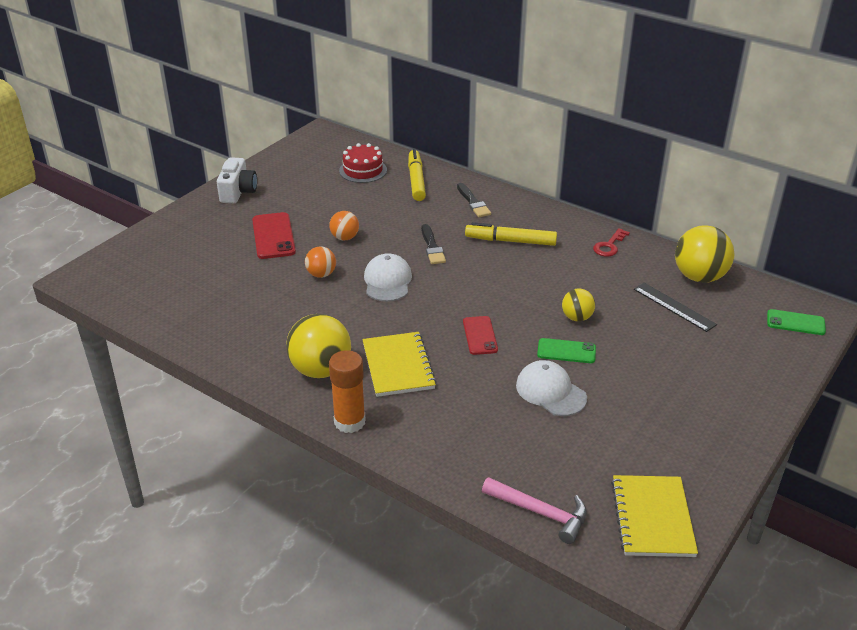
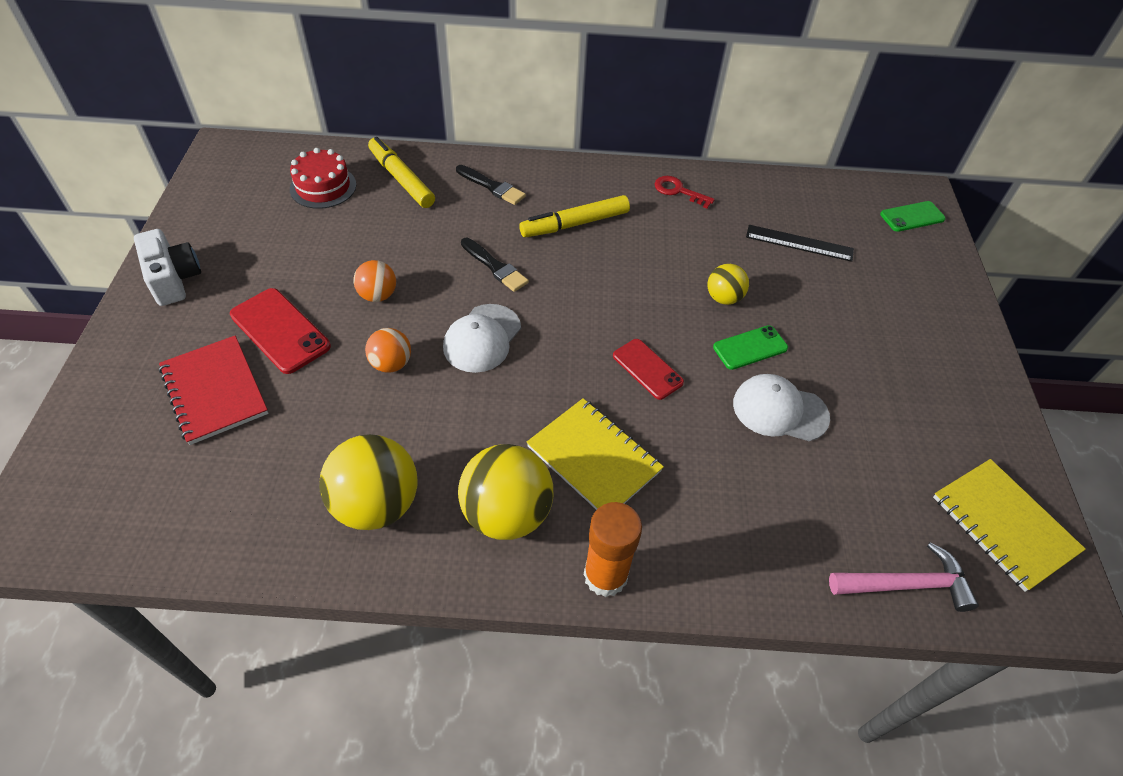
camera: 35 degrees left, 15 degrees up
(215, 252) = (214, 391): none -> red notebook
(387, 281) = (482, 338): white cap -> white cap turned 120 degrees counterclockwise
(609, 246) = (678, 191): red key -> red key turned 120 degrees clockwise
(699, 277) = (790, 197): yellow ball -> yellow ball (376, 504)

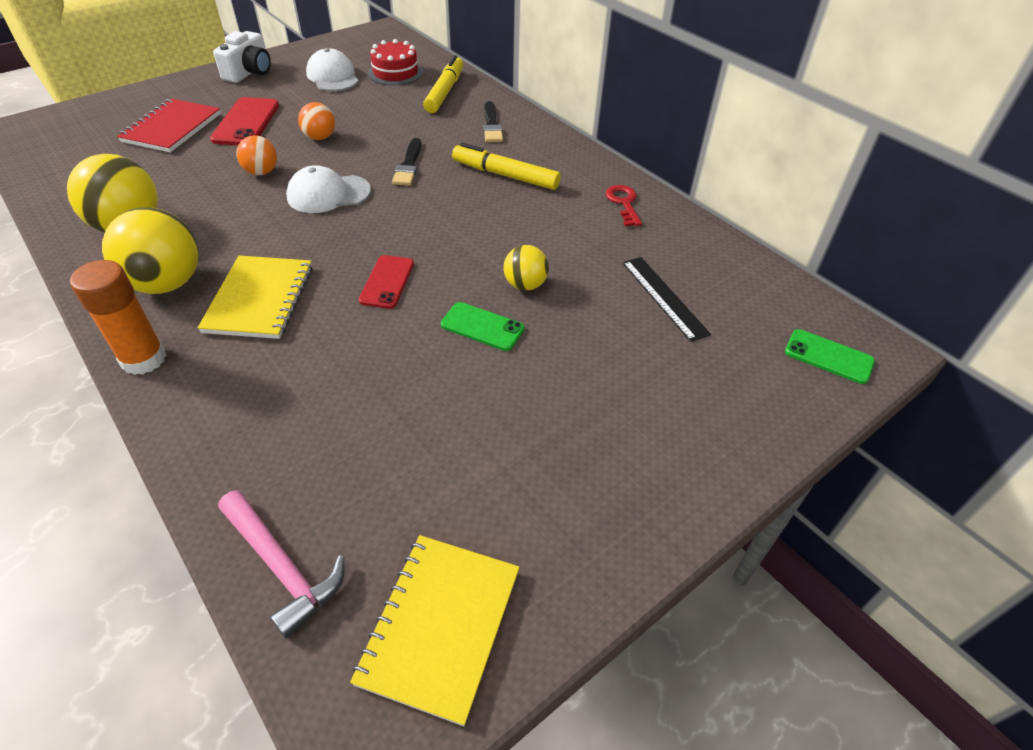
camera: 50 degrees right, 5 degrees down
(779, 410) = (424, 378): white cap -> white cap (333, 76)

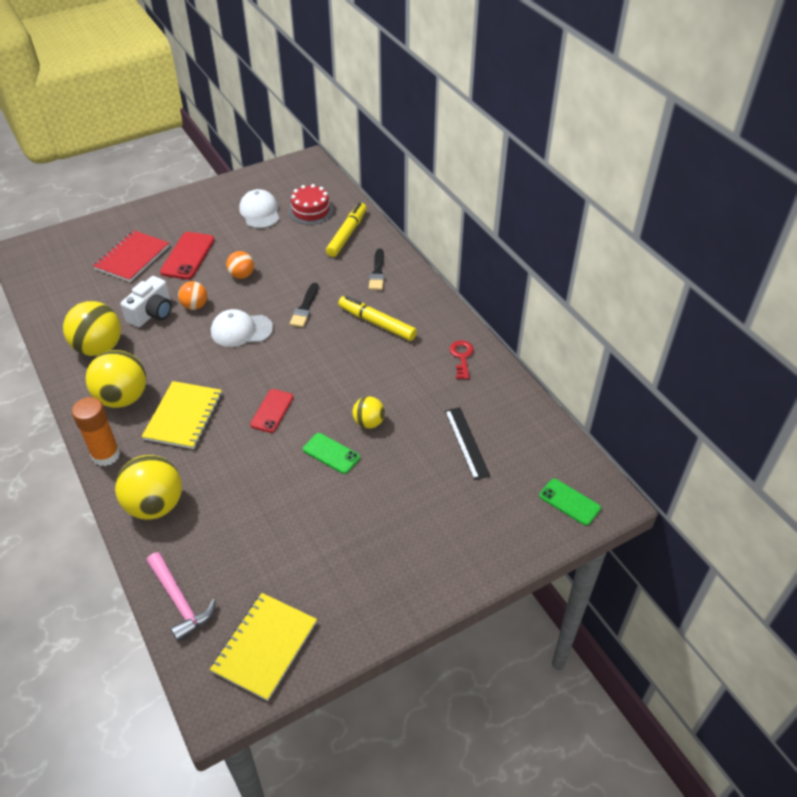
camera: 10 degrees right, 0 degrees up
(227, 421) = (155, 505): none -> yellow ball
(249, 72) = (195, 203): white camera -> white camera (152, 313)

